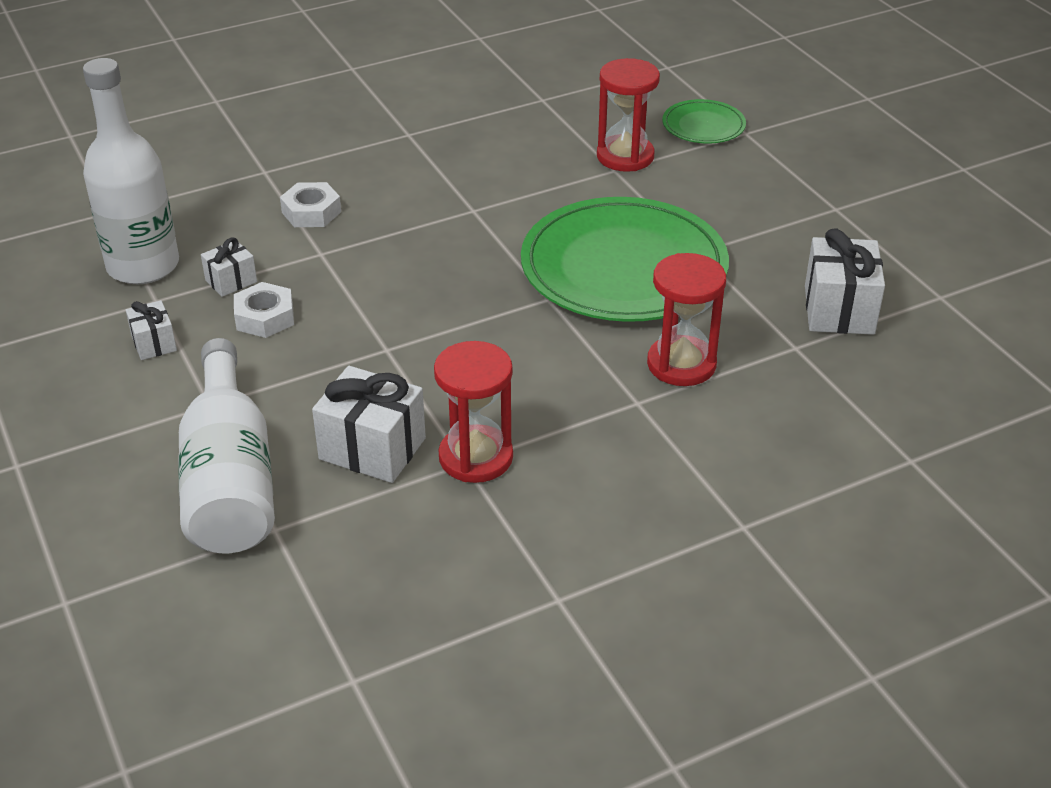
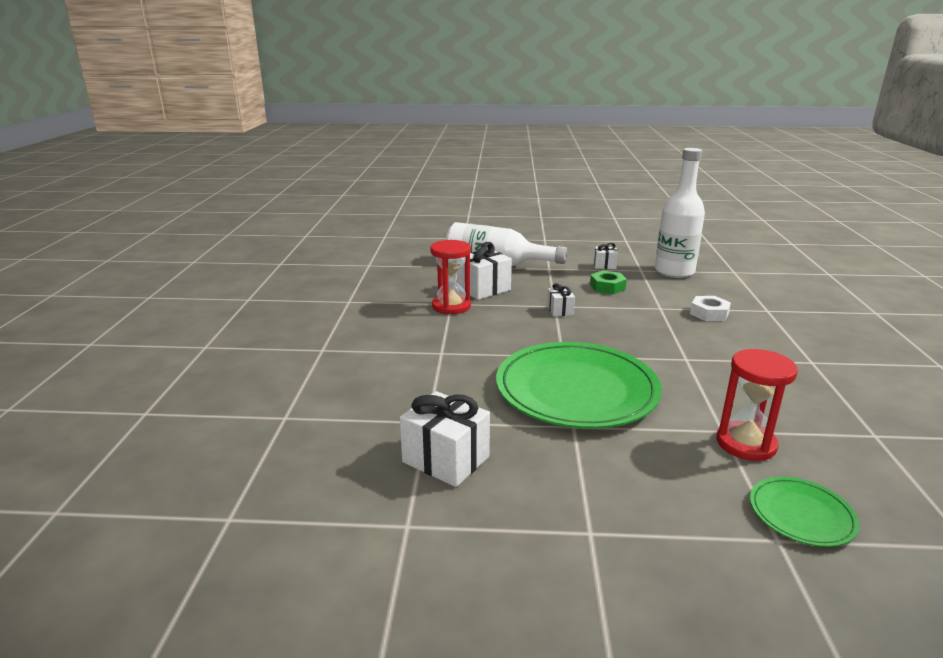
camera: 120 degrees right, 15 degrees down
(231, 281) = (646, 285): white gift -> white gift (560, 310)
(265, 317) = (607, 287): white nut -> green nut
(681, 364) = (457, 375): red hourglass -> none

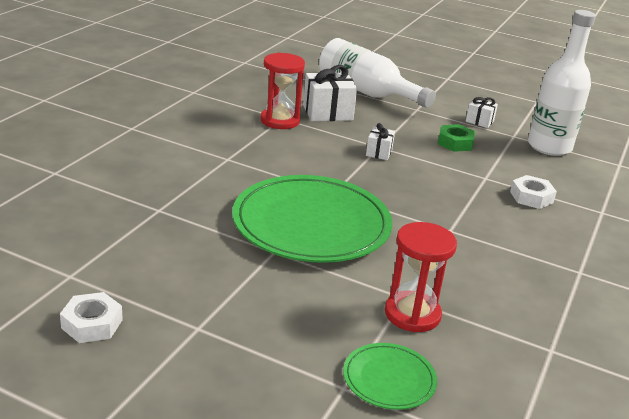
camera: 20 degrees right, 5 degrees up
(446, 459) = (144, 241): white gift -> none
(484, 573) = (92, 324): none -> white nut

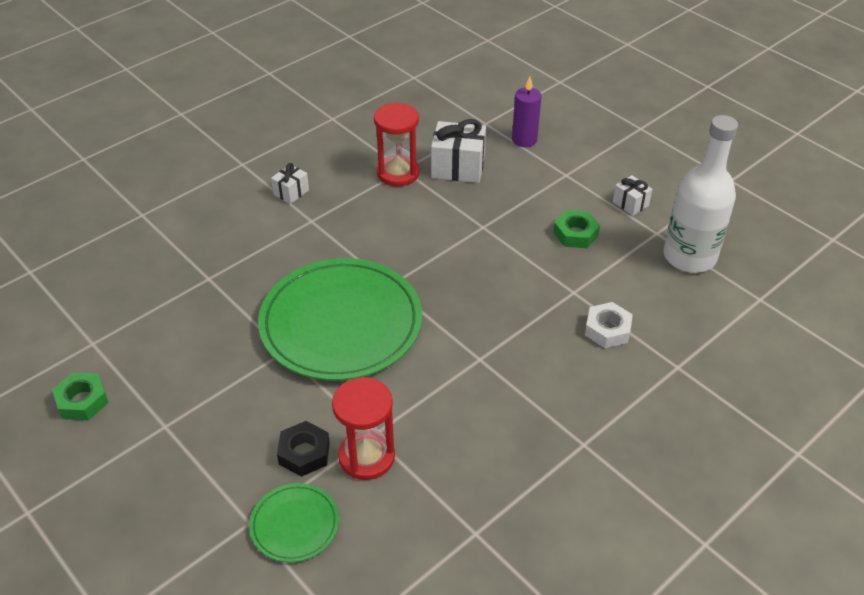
camera: 25 degrees right, 15 degrees up
(92, 324) = (82, 401): white nut -> green nut
(353, 322) = (304, 453): none -> black nut
(366, 92) = (524, 140): white bottle -> purple candle
(379, 152) = (476, 235): white gift -> white gift (291, 192)

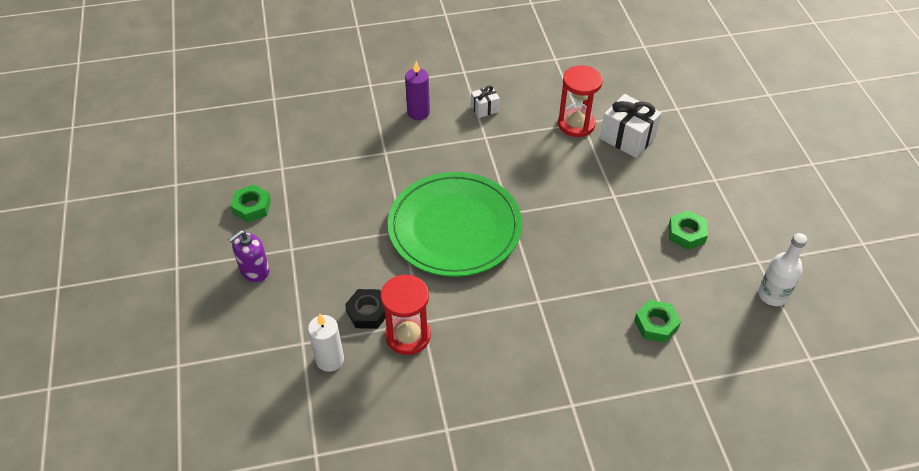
camera: 30 degrees right, 5 degrees up
(134, 469) = (254, 270): none -> purple soap dispenser
(295, 524) = (330, 360): green plate -> white candle
(524, 140) = (699, 135): purple candle -> purple candle (418, 112)
(607, 330) = (656, 324): white nut -> green nut
(630, 204) = (753, 227): white gift -> none
(689, 257) = (772, 295): white bottle -> white bottle, size x0.60

